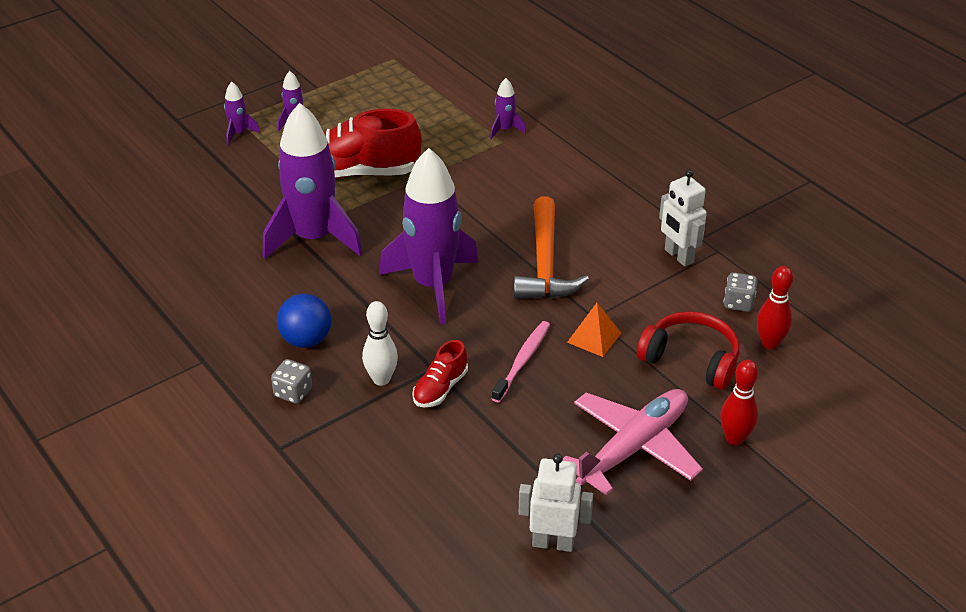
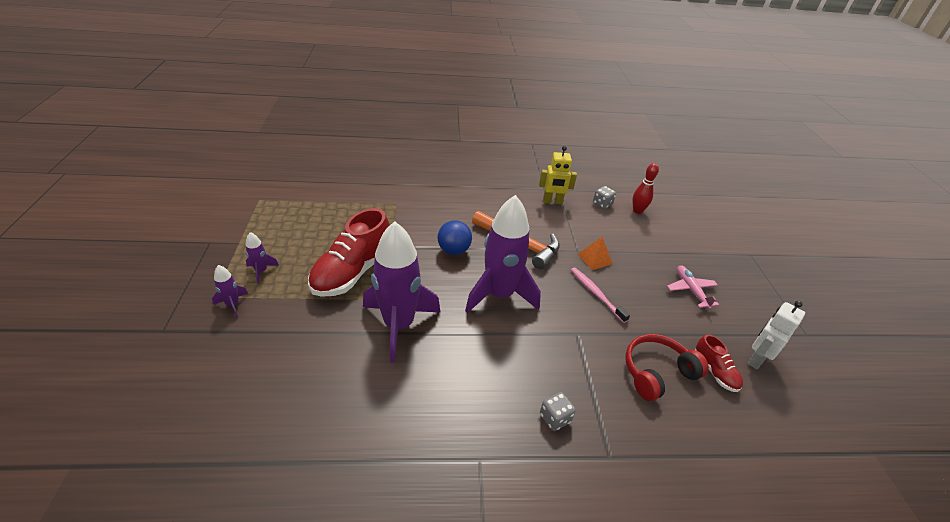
camera: 60 degrees left, 0 degrees up
(306, 340) = (504, 383): blue ball -> blue ball (454, 250)
(381, 379) = (572, 363): white bowling pin -> none
(440, 388) = (598, 340): red shoe -> red shoe (714, 372)
(505, 130) = (386, 198): purple rocket -> none
(633, 448) = (691, 290): pink plane -> pink plane, size x0.59
(678, 256) = (552, 202): white robot -> yellow robot
(691, 359) = (634, 238): red headphones -> red headphones (657, 372)
(734, 438) = (700, 255): red bowling pin -> none

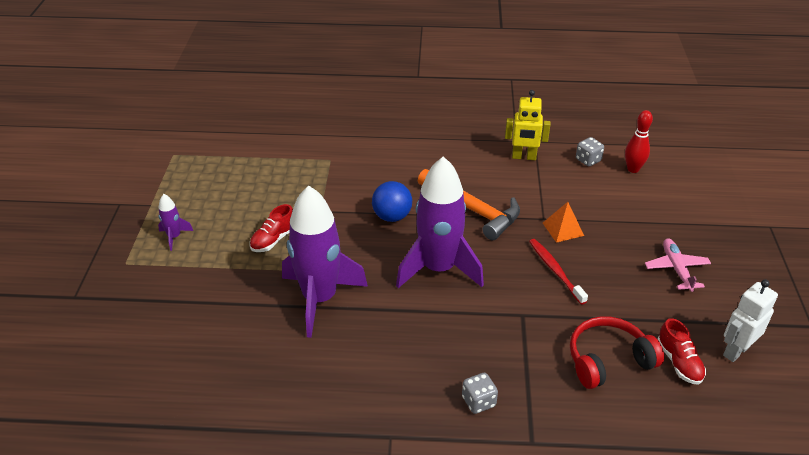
camera: 10 degrees right, 0 degrees up
(233, 304) = (144, 272): purple rocket -> none
(352, 272) = (273, 240): red shoe -> red shoe, size x0.49
(596, 294) = (555, 270): pink toothbrush -> red toothbrush

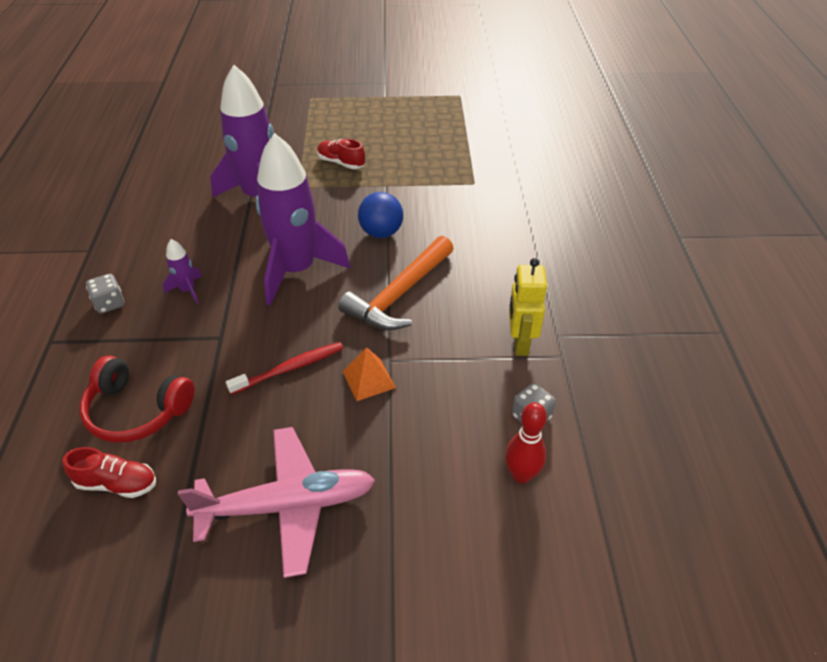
camera: 85 degrees right, 5 degrees up
(174, 237) = (343, 113): purple rocket -> purple rocket (188, 290)
(608, 360) = (137, 410): red headphones -> red headphones turned 135 degrees clockwise
(676, 269) = (286, 505): pink plane -> pink plane, size x1.69
(679, 362) = (117, 483): red shoe -> red shoe turned 150 degrees counterclockwise
(735, 351) = (121, 557): white robot -> none

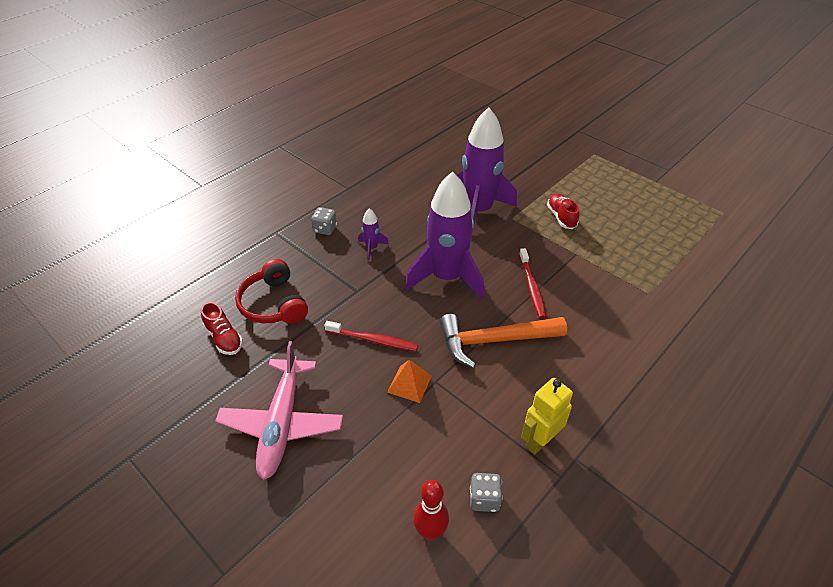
camera: 45 degrees right, 0 degrees up
(286, 505) = (282, 423): pink plane -> pink plane turned 60 degrees clockwise
(381, 233) = (532, 287): blue ball -> red toothbrush

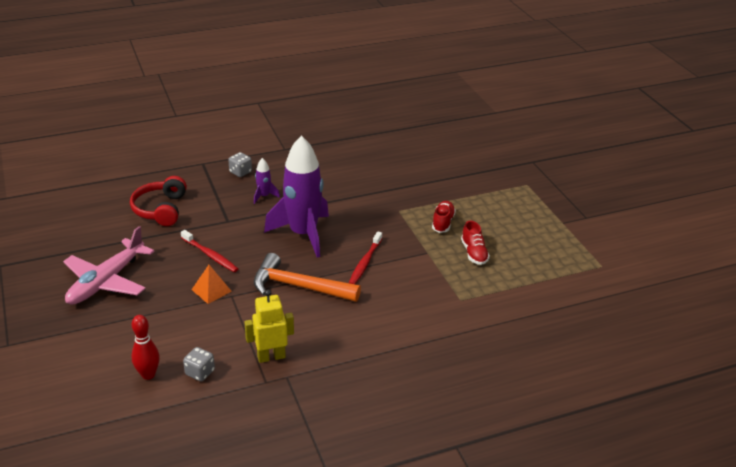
camera: 25 degrees right, 10 degrees down
(224, 338) = (110, 219): red shoe -> red shoe (474, 253)
(478, 211) = (375, 197): purple rocket -> none

